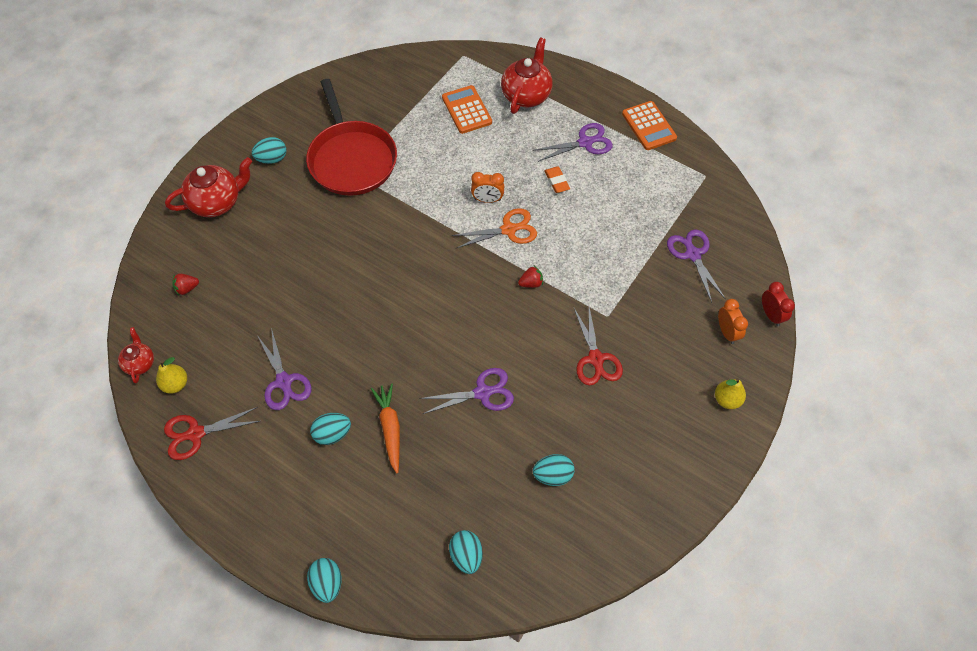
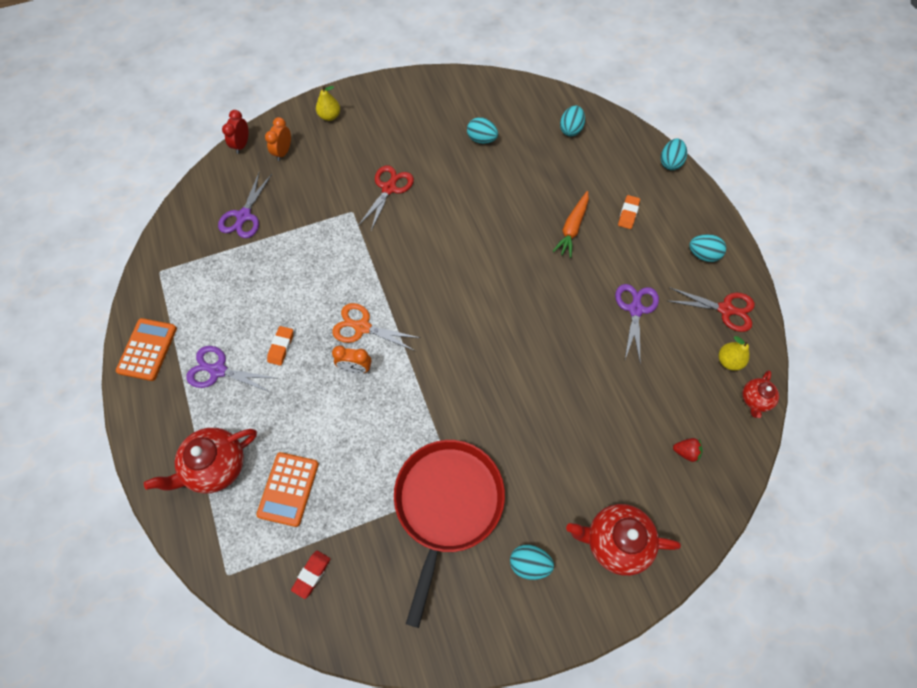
camera: 145 degrees left, 5 degrees up
(332, 434) = (617, 249): turquoise egg -> turquoise egg (703, 255)
(342, 482) = (628, 214): none -> orange eraser
(411, 81) = (311, 574): none -> red eraser
(482, 393) = (488, 213): purple scissors -> none
(487, 200) = (355, 368): orange clock -> orange clock turned 150 degrees clockwise
(531, 283) = (385, 270): red strawberry -> none

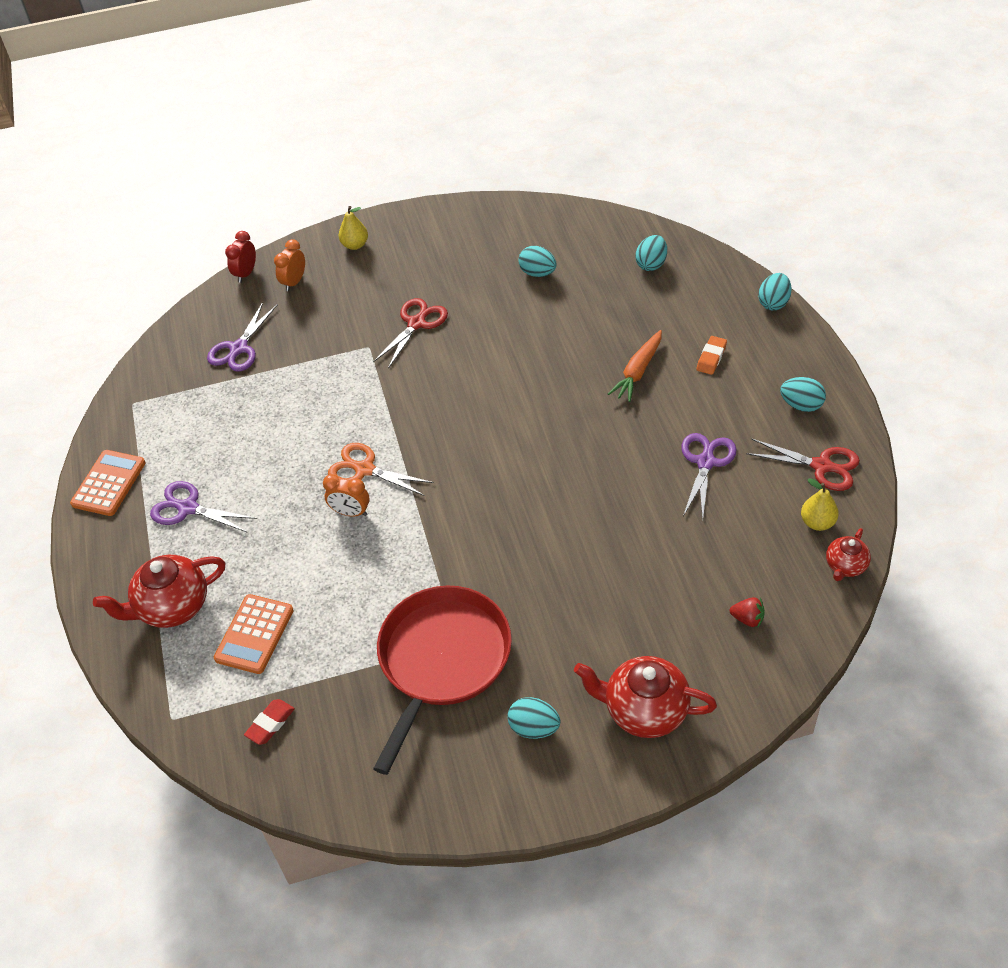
camera: 10 degrees right, 15 degrees down
(281, 347) = (265, 486): orange eraser -> none

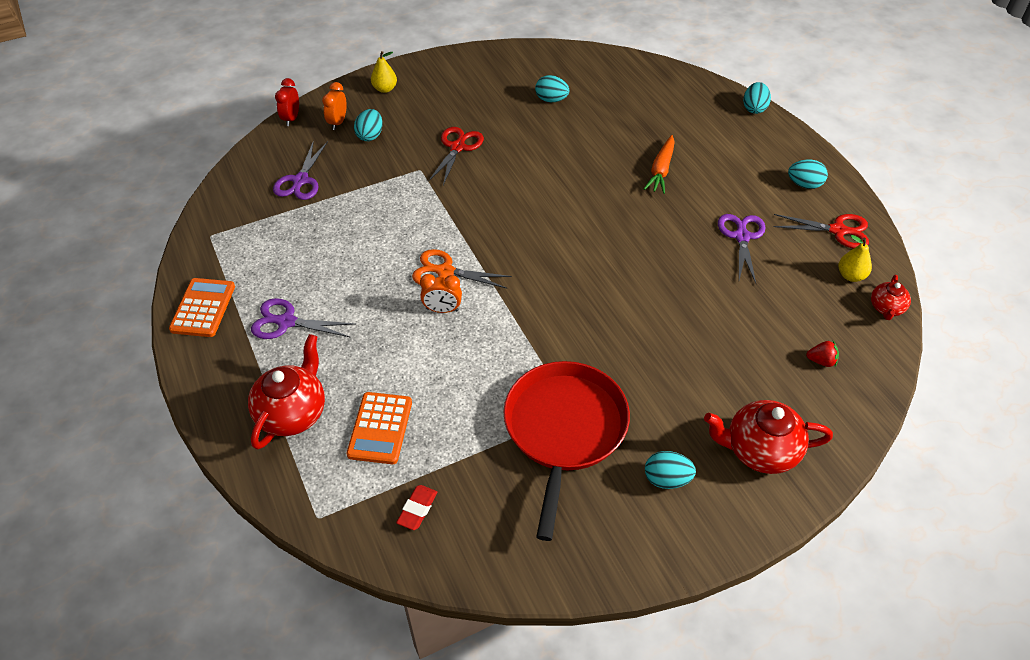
camera: 15 degrees left, 0 degrees up
(172, 607) = (293, 413): red teapot -> red teapot turned 150 degrees clockwise
(651, 264) = (644, 86): turquoise egg -> turquoise egg (370, 135)
(711, 358) = (718, 154): orange eraser -> none

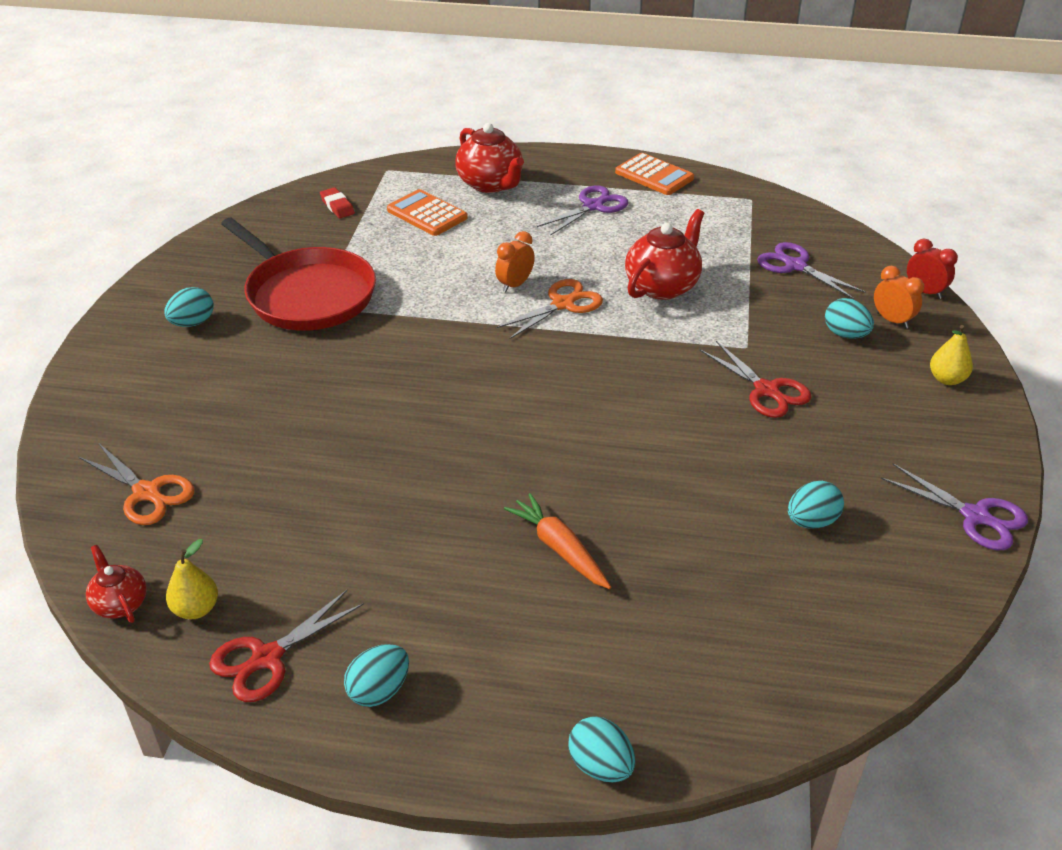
camera: 125 degrees right, 10 degrees down
(742, 237) = (367, 549): purple scissors -> purple scissors (975, 516)
(759, 450) = (137, 387): red teapot -> red teapot (662, 286)
(821, 361) = (146, 493): red strawberry -> orange scissors

